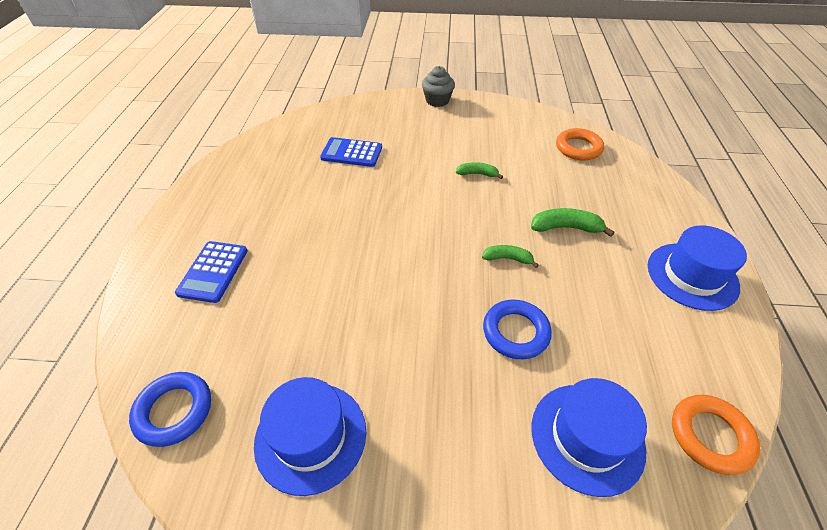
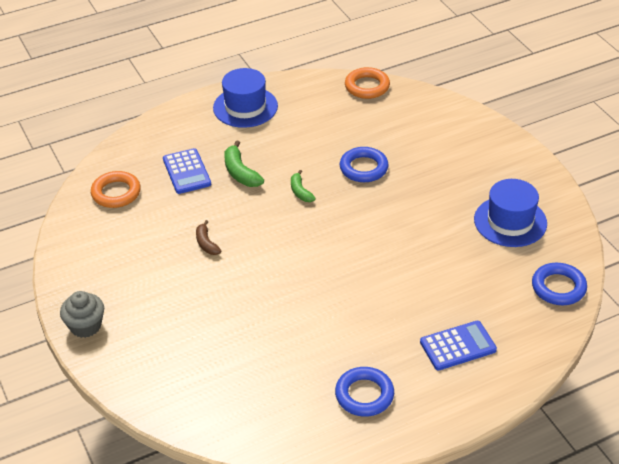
camera: 120 degrees left, 5 degrees down
(240, 193) = (364, 395): none -> blue ring
(351, 153) = (238, 347): blue calculator -> blue calculator (186, 172)
(477, 174) = (206, 243): green banana -> brown banana
(587, 437) = (408, 124): blue hat -> none

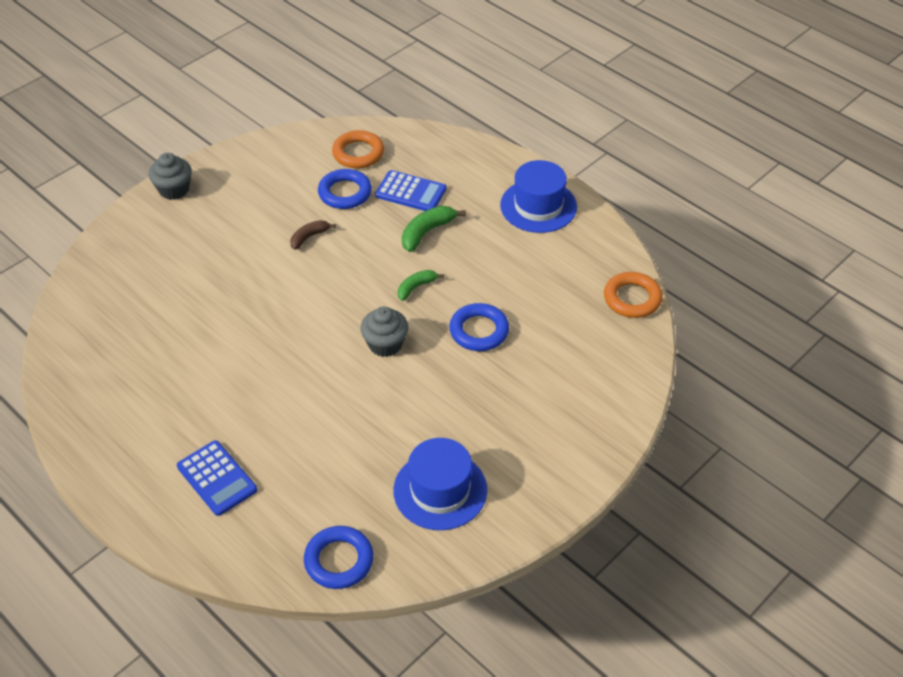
camera: 70 degrees right, 5 degrees up
(186, 172) = (410, 192): blue calculator -> blue calculator turned 120 degrees counterclockwise
(354, 221) = (385, 344): none -> grey cupcake
(364, 395) = (130, 413): blue ring -> blue ring (345, 193)

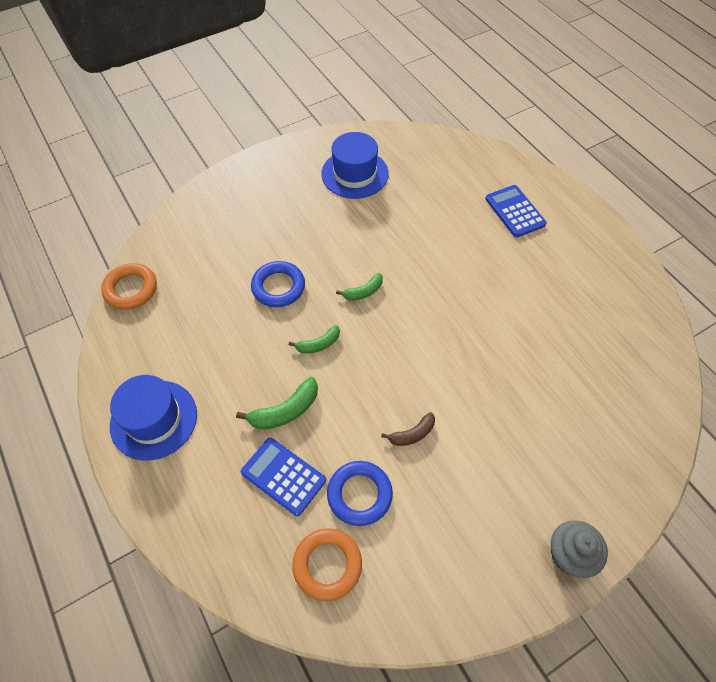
camera: 165 degrees left, 10 degrees up
(339, 560) = (433, 147): blue ring -> none
(385, 344) = (363, 292): grey cupcake -> green banana

